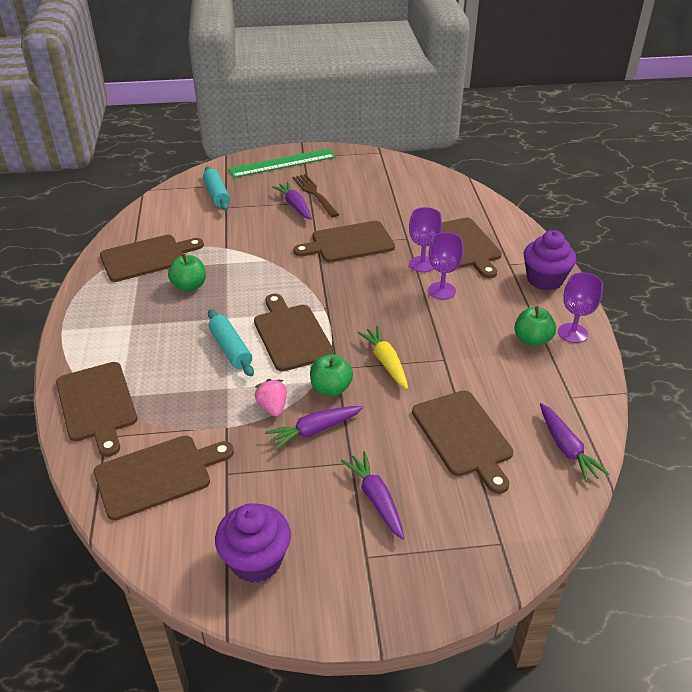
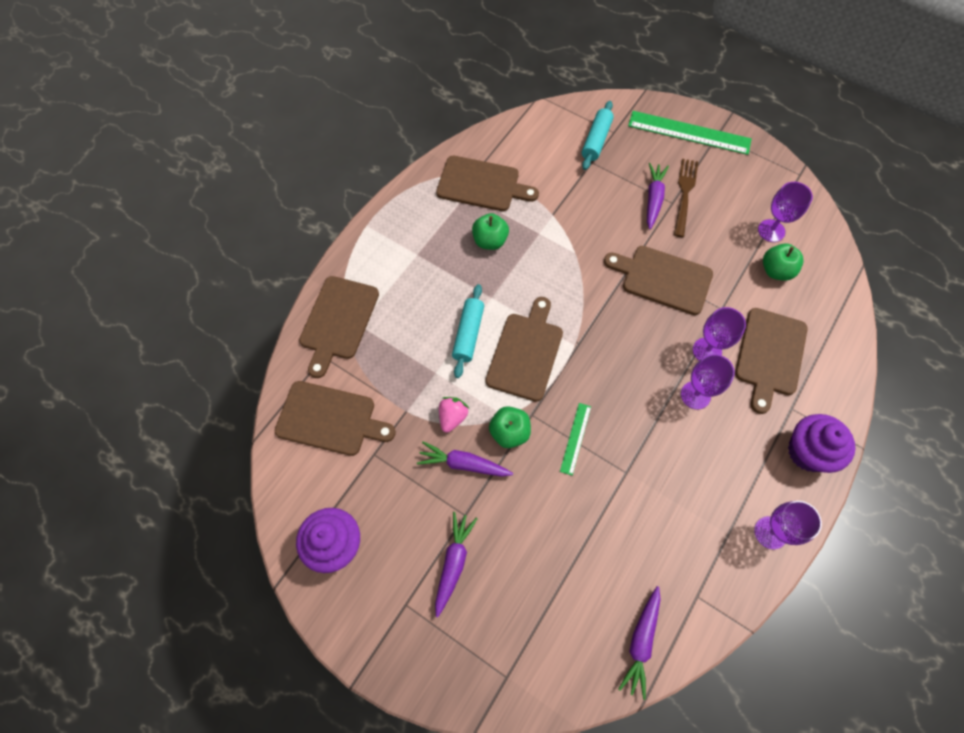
camera: 40 degrees right, 25 degrees up
(385, 362) = (575, 438): yellow carrot -> green ruler
(393, 186) = (771, 231): none -> purple goblet
(463, 436) = (569, 561): brown cutting board -> none
(532, 340) = (724, 511): green apple -> green apple (776, 271)

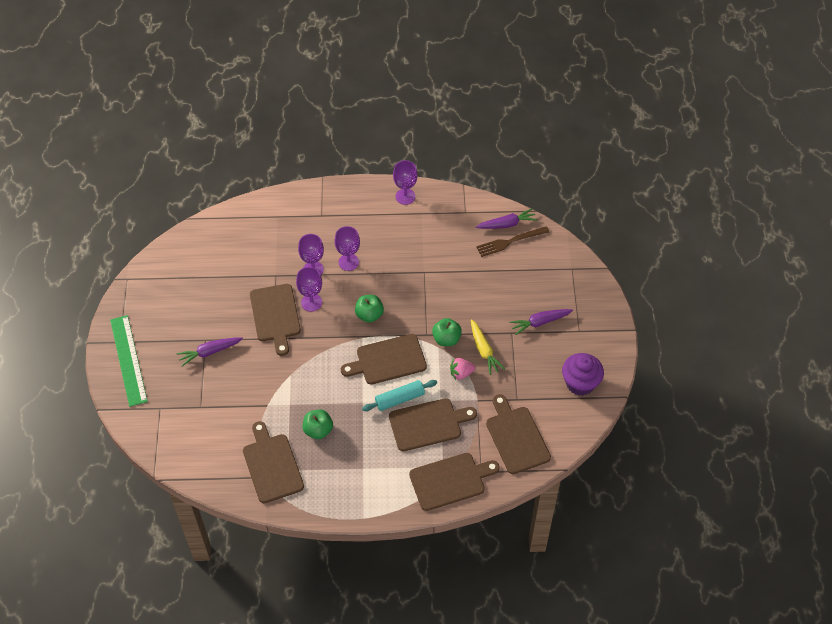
camera: 125 degrees left, 10 degrees down
(463, 464) = (484, 350): purple carrot -> yellow carrot
(575, 438) = (423, 305): green ruler -> none
(596, 140) = (176, 415): turquoise rolling pin -> none
(684, 193) = (192, 336): brown fork -> brown fork (509, 242)
(770, 355) = (292, 238): brown cutting board -> brown cutting board (428, 424)
(771, 231) = (191, 275): purple goblet -> purple goblet (311, 302)
(776, 271) = (224, 260): green apple -> green apple (369, 315)
(808, 452) = (344, 198): purple cupcake -> none

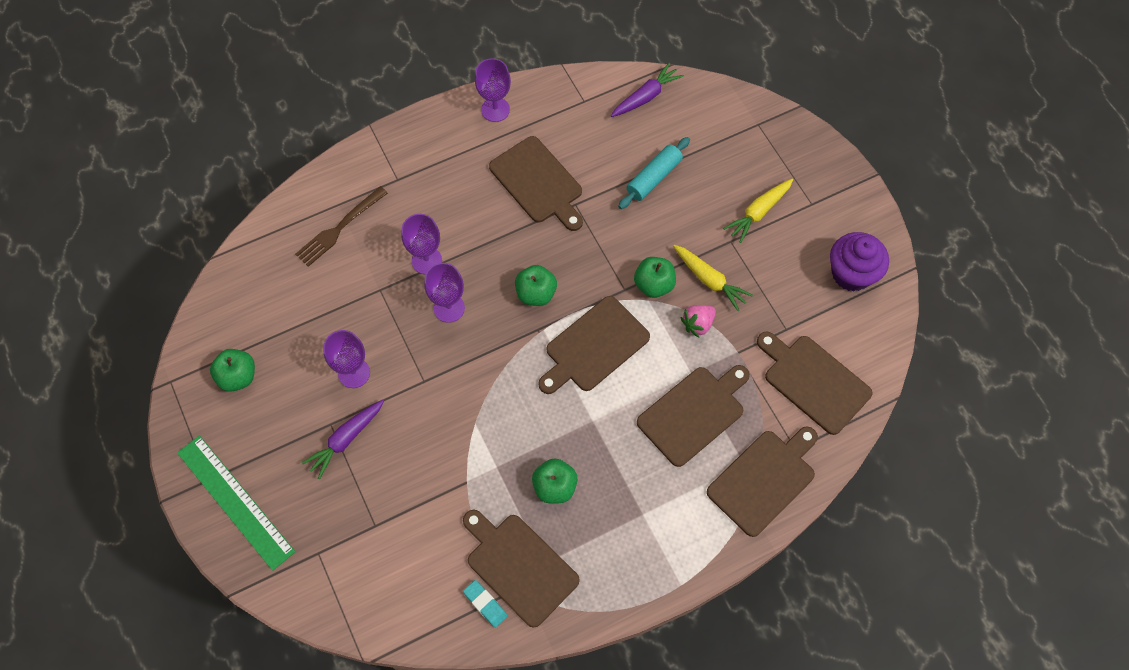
camera: 25 degrees left, 10 degrees up
(166, 291) = (238, 376): none -> green apple
(240, 477) = (485, 604): none -> turquoise eraser
(275, 316) = (410, 347): brown cutting board -> brown cutting board (538, 183)
(348, 262) = (469, 230): purple goblet -> purple goblet (354, 373)
(400, 399) = (638, 394): turquoise rolling pin -> turquoise rolling pin (654, 178)
(509, 242) = (662, 119): brown fork -> brown fork (339, 229)
(540, 322) = (758, 212): purple carrot -> yellow carrot

